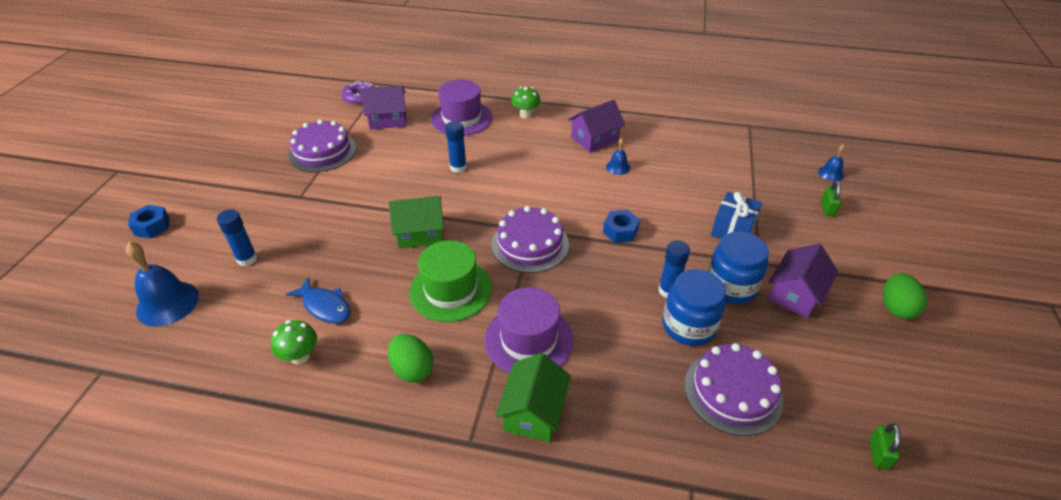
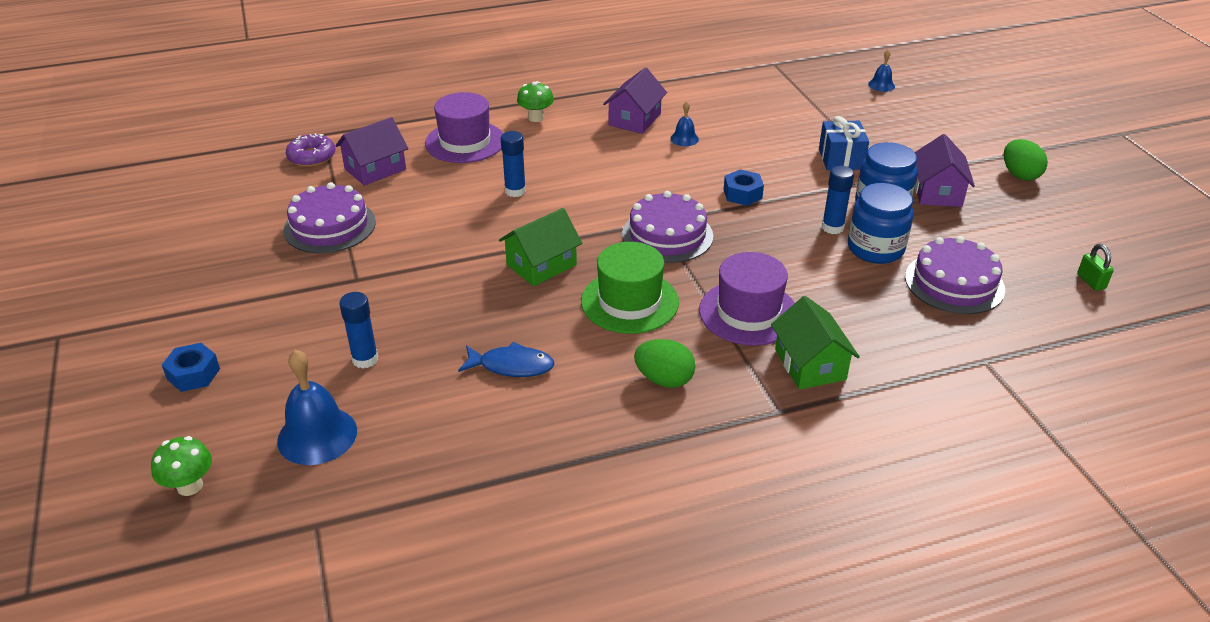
camera: 30 degrees left, 5 degrees down
(300, 356) = (536, 417): green mushroom -> green mushroom (190, 486)
(827, 209) = (903, 115): green padlock -> none

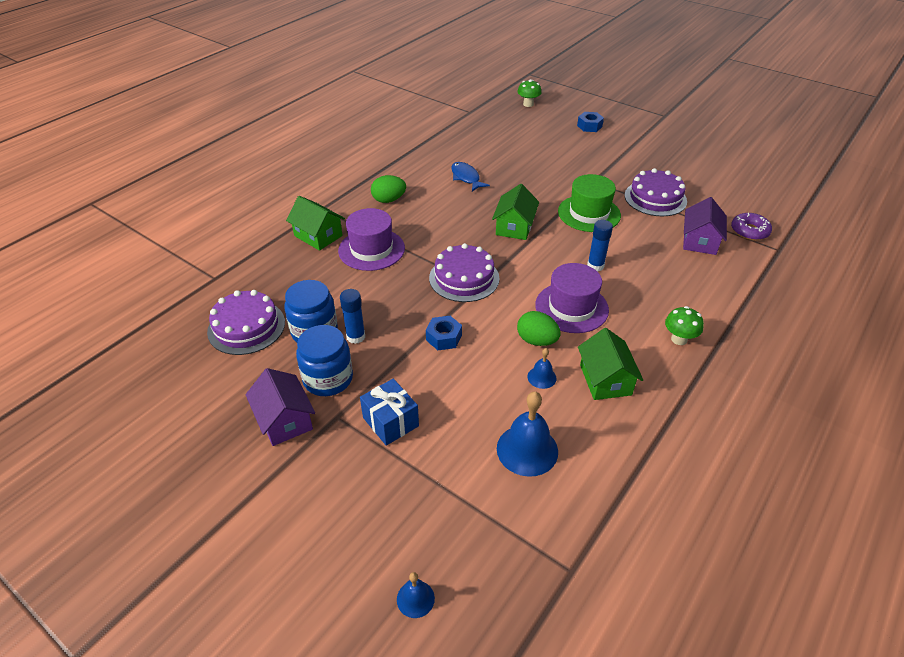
camera: 145 degrees right, 5 degrees up
(317, 435) = (509, 129): blue bell -> blue bell (527, 450)
(365, 359) = (533, 155): blue glue stick -> none
(465, 142) = (687, 289): purple hat -> purple hat (571, 307)
(511, 366) = (466, 178): blue fish -> blue fish turned 90 degrees clockwise
(629, 302) = (443, 228): green hat -> green hat (589, 213)
(635, 119) = (605, 380): purple house -> green house
(1019, 175) = (206, 489): green egg -> green egg (536, 341)
(1091, 281) = (138, 374): green padlock -> none

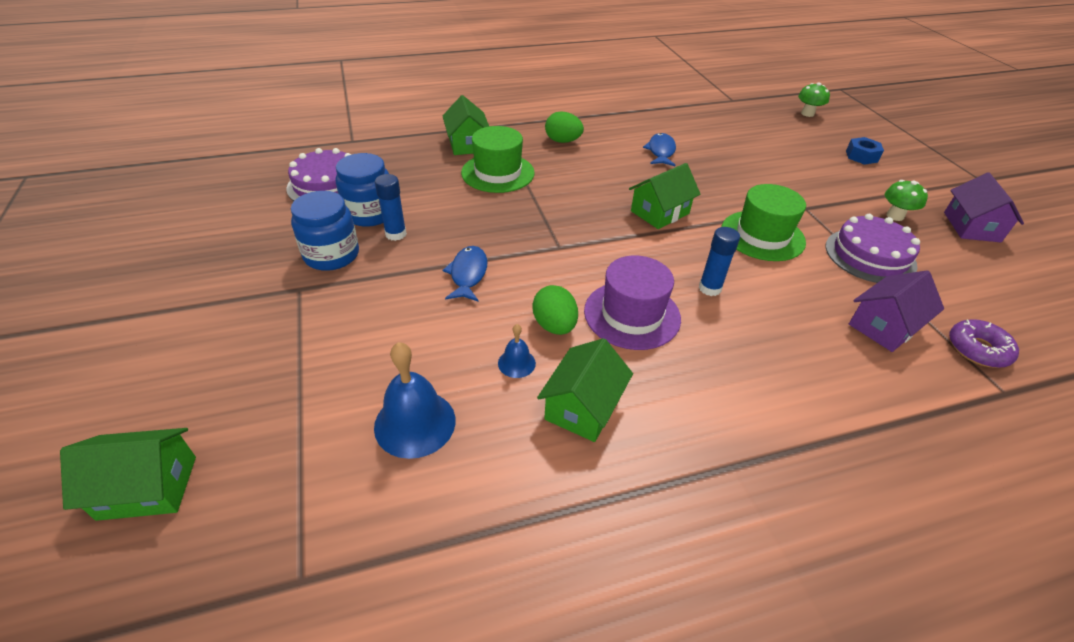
camera: 35 degrees right, 0 degrees up
(284, 420) = (260, 268): purple house -> purple house (971, 227)
(371, 249) = (498, 173): purple hat -> green hat
(391, 422) = (332, 319): blue gift -> none
(415, 598) = (148, 487): blue bell -> green house
(444, 337) = (468, 274): blue nut -> blue fish
(464, 278) = (552, 233): purple cake -> none
(679, 339) = (728, 417): green mushroom -> green mushroom (895, 216)

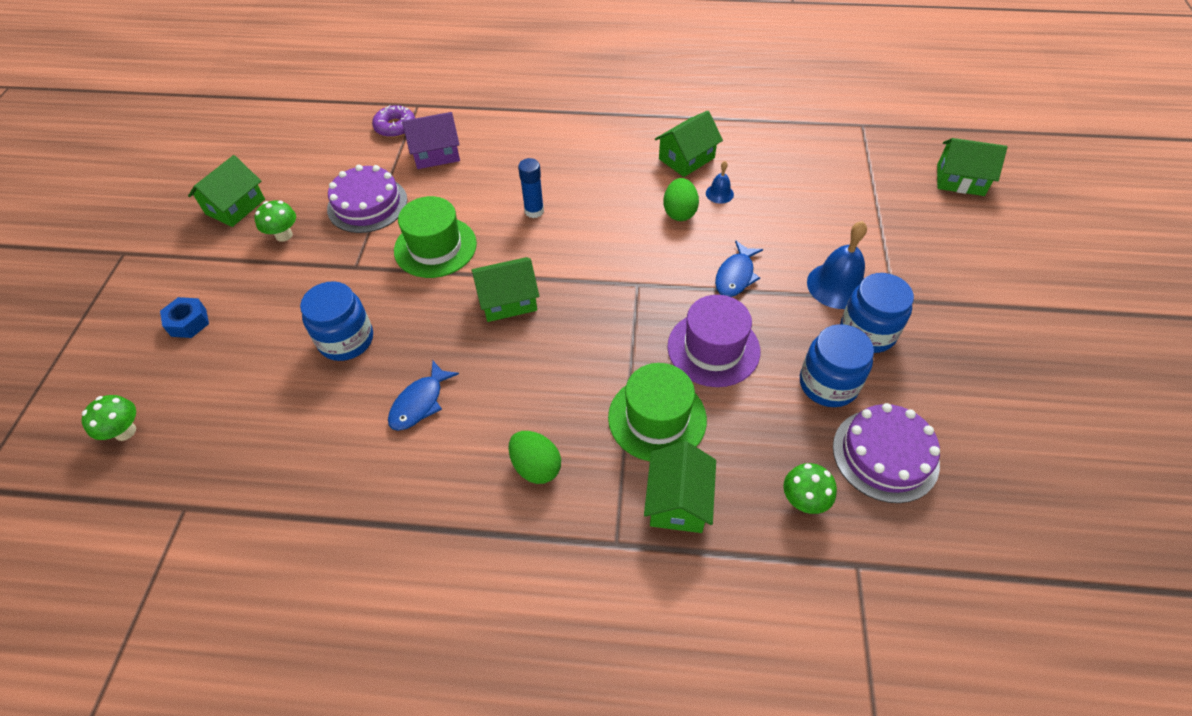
camera: 155 degrees left, 10 degrees up
(387, 157) = (803, 501): none -> green mushroom
(396, 234) = (800, 344): blue glue stick -> none
(415, 423) = (798, 175): blue bell -> blue bell (837, 285)
(632, 314) = (614, 206): purple hat -> purple hat (713, 348)
(747, 168) = (346, 340): none -> blue jar
(971, 227) = (235, 207): purple house -> green house

